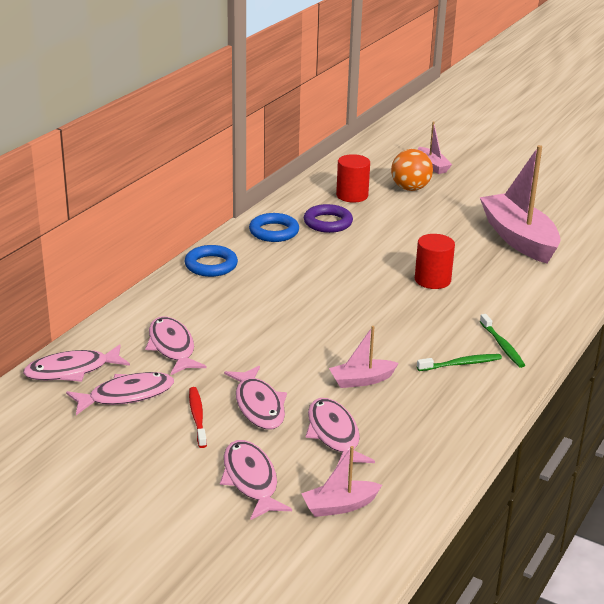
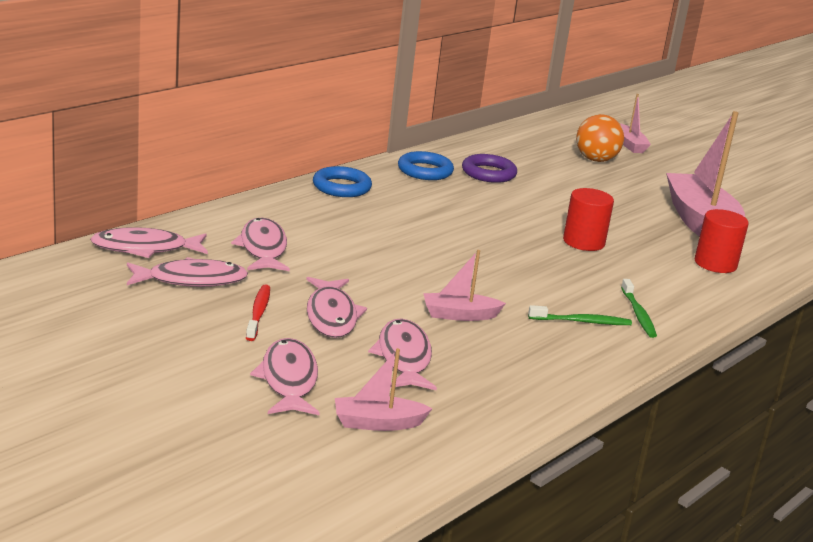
camera: 10 degrees right, 5 degrees down
(352, 195) = (527, 155): red cylinder -> red cylinder (715, 264)

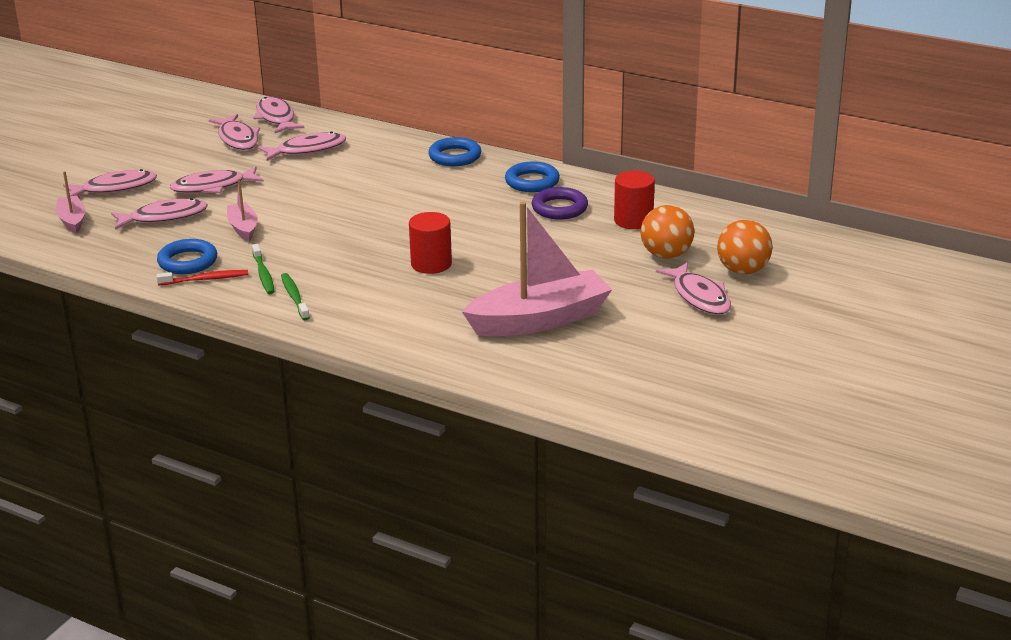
camera: 80 degrees right, 5 degrees up
(258, 313) = (202, 165): red toothbrush -> red toothbrush (205, 279)
(535, 359) = (188, 262): none -> blue ring
(630, 145) = (743, 270): pink boat -> orange ball
(638, 314) = (294, 297): green toothbrush -> green toothbrush turned 90 degrees clockwise
(670, 166) = (699, 297): none -> pink fish
(715, 264) = (437, 330): red cylinder -> red cylinder (633, 220)

